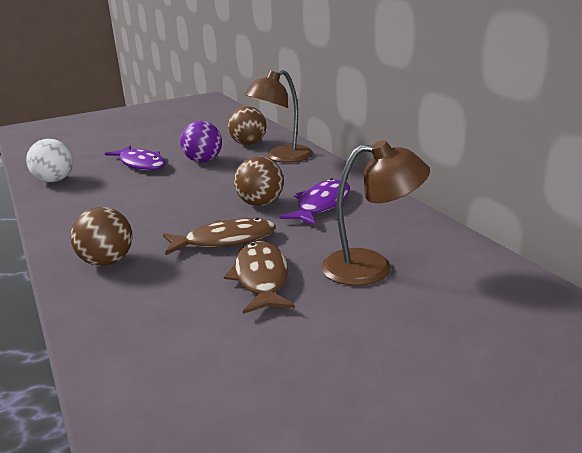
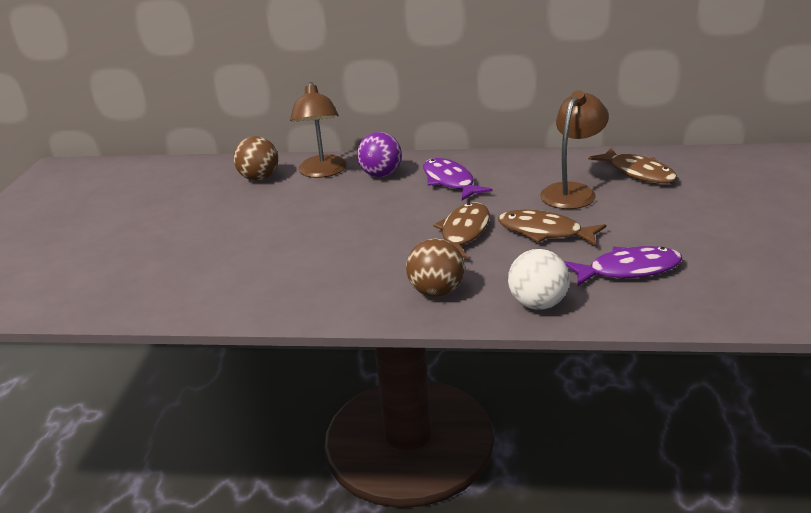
camera: 55 degrees left, 5 degrees up
(54, 180) = (177, 298): white ball -> white ball (538, 304)
(141, 164) = (216, 241): purple fish -> purple fish (628, 270)
(203, 161) = (266, 208): purple ball -> purple ball (381, 174)
(260, 204) = (412, 204): brown ball -> none
(472, 293) = (638, 173): none -> brown fish

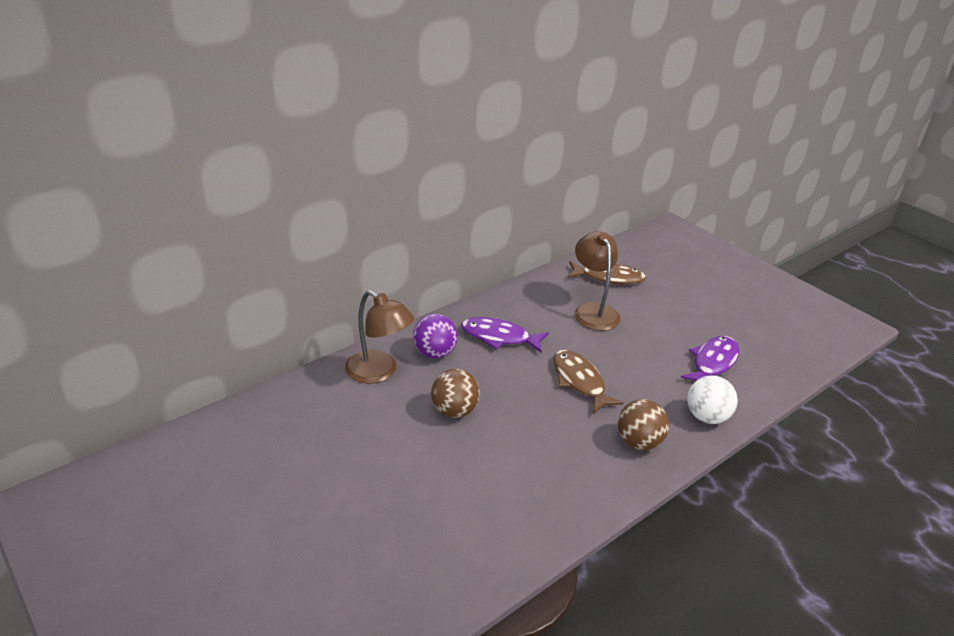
camera: 50 degrees left, 5 degrees up
(259, 178) = (328, 405): brown ball -> brown ball (454, 411)
(544, 232) = (627, 355): brown fish -> none

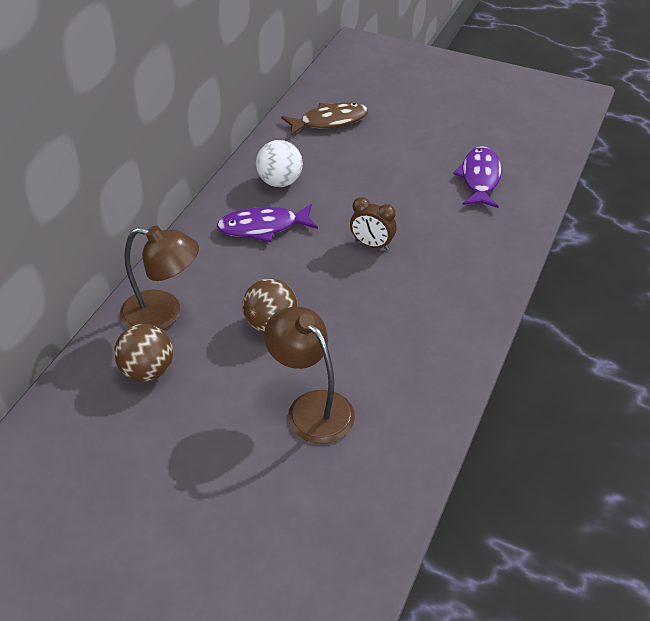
camera: 25 degrees left, 10 degrees up
(434, 353) = (208, 270): purple ball -> none
(580, 381) = (372, 245): brown fish -> brown clock
(593, 311) = (337, 164): brown lamp -> brown lamp (311, 407)
(639, 442) = (463, 285): brown ball -> brown ball (147, 371)
(707, 417) = (506, 236): white ball -> white ball (280, 182)

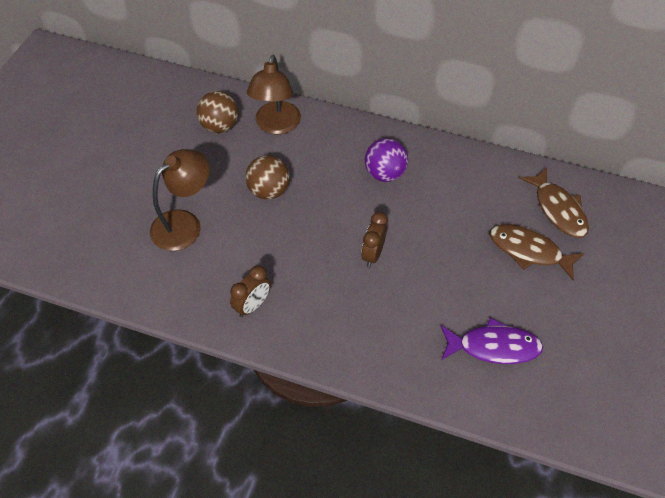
camera: 85 degrees right, 10 degrees up
(263, 227) = (385, 174): purple fish -> purple ball
(280, 182) = (450, 179): white ball -> none
(376, 144) = (529, 251): none -> brown fish
(436, 343) = (252, 305): none -> brown clock

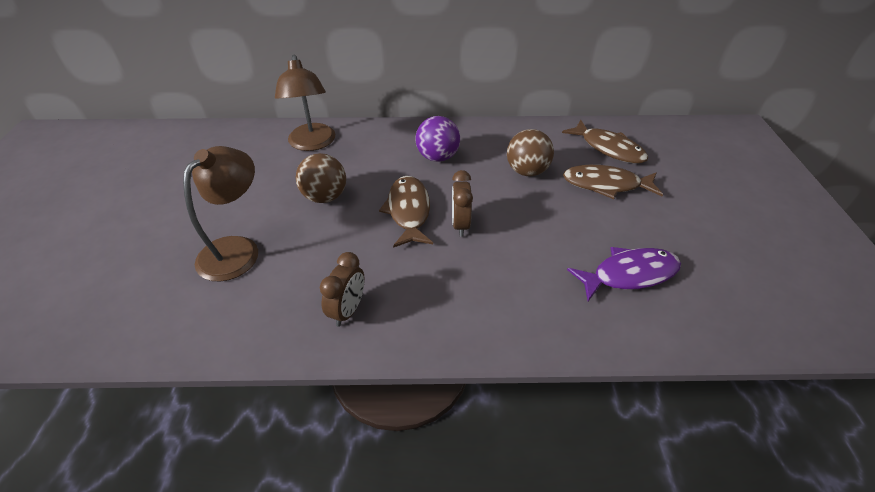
camera: 20 degrees left, 10 degrees down
(220, 126) = (252, 156): brown ball -> brown ball (527, 171)
(334, 227) = (408, 211): none -> brown fish

